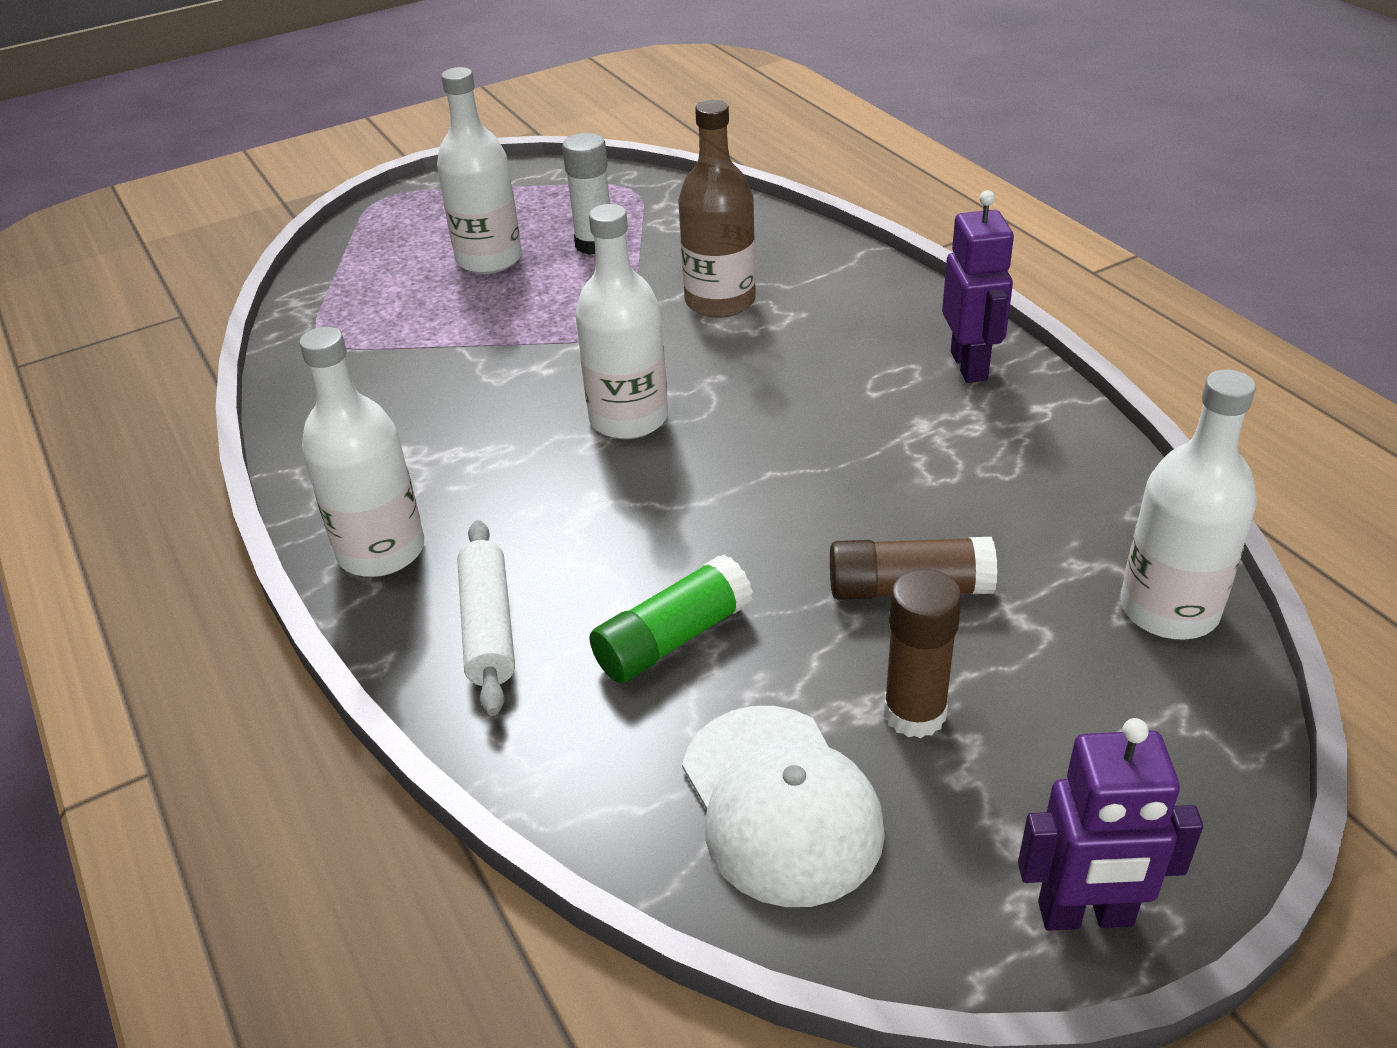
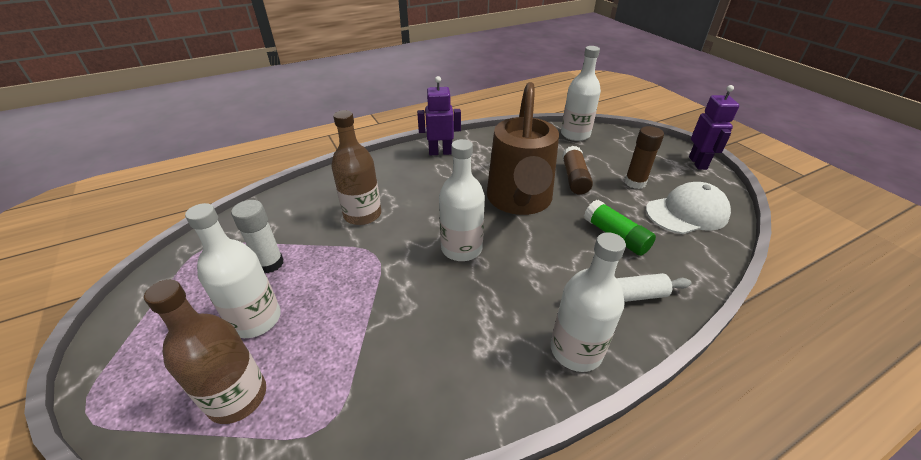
camera: 90 degrees left, 0 degrees up
(376, 276) = (237, 397): none -> brown bottle
(785, 490) = (519, 202): none -> brown watering can

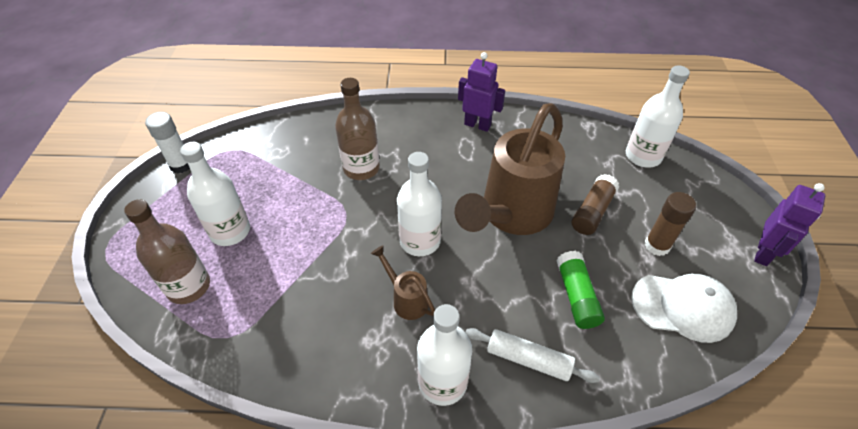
camera: 30 degrees right, 10 degrees up
(270, 263) = (265, 186): white glue stick -> white glue stick (181, 165)
(487, 298) = (406, 299): none -> brown watering can

